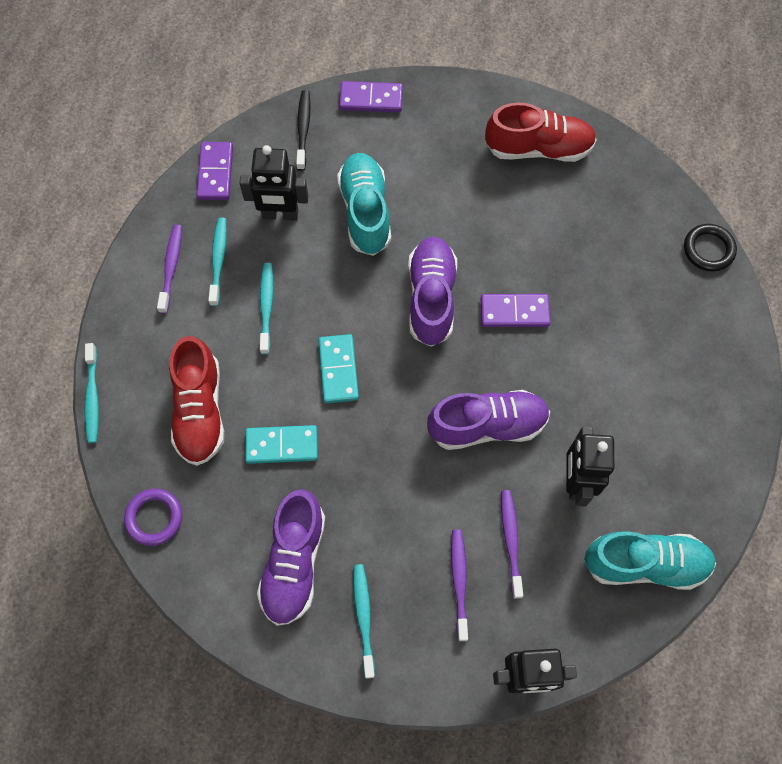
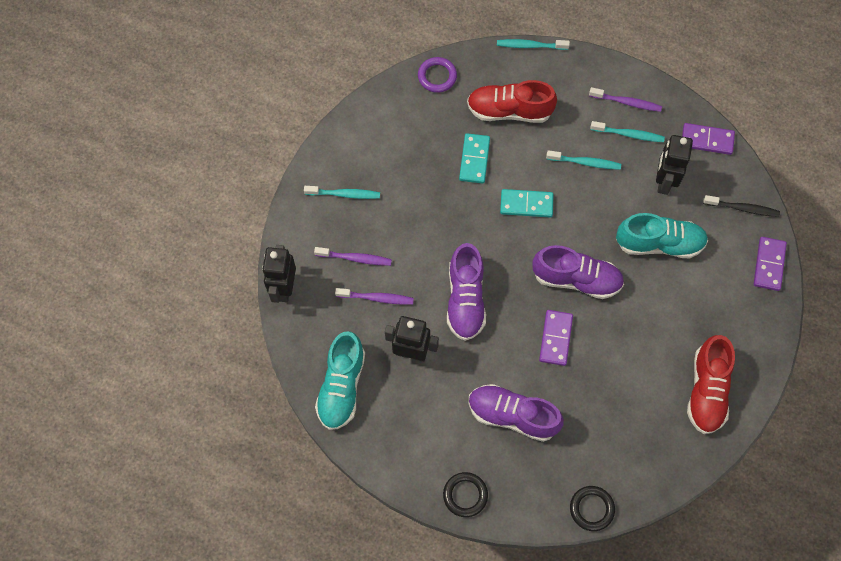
camera: 100 degrees right, 0 degrees up
(294, 563) = (390, 157): purple shoe -> purple shoe (512, 416)
(736, 387) = (465, 495): none -> black ring

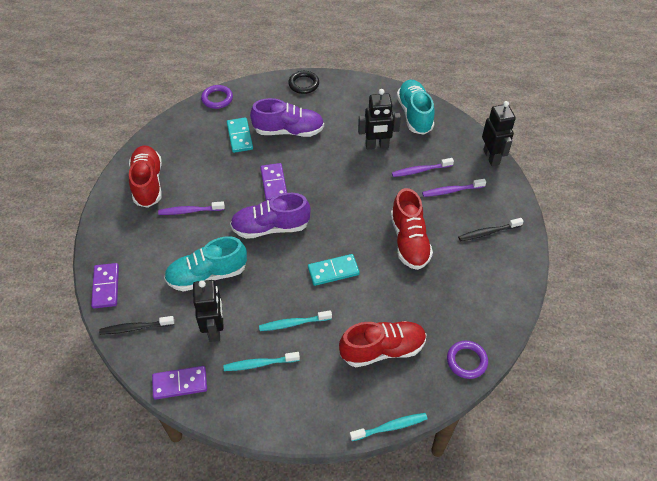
camera: 160 degrees right, 15 degrees down
(344, 194) = (488, 232): turquoise toothbrush -> black toothbrush
(432, 212) = (409, 241): none -> red shoe
(465, 299) = (353, 188): purple shoe -> none
(474, 159) = (394, 294): turquoise domino -> turquoise domino (239, 136)
(591, 509) = (217, 99): black ring -> purple ring
(626, 102) = (270, 397): purple toothbrush -> purple toothbrush (190, 211)

